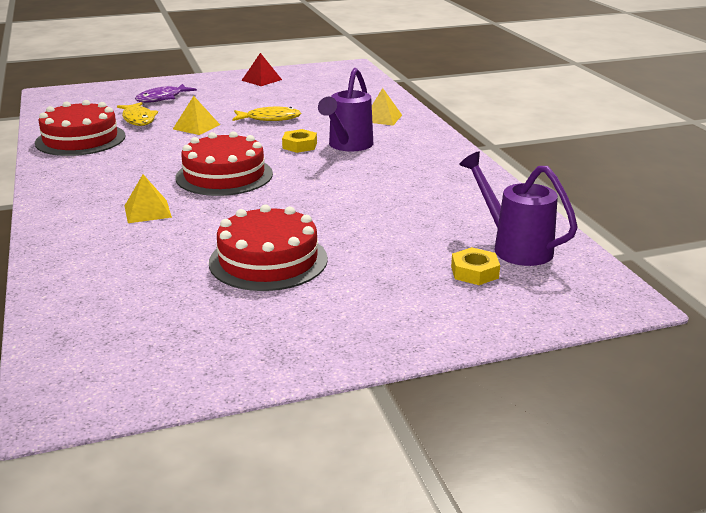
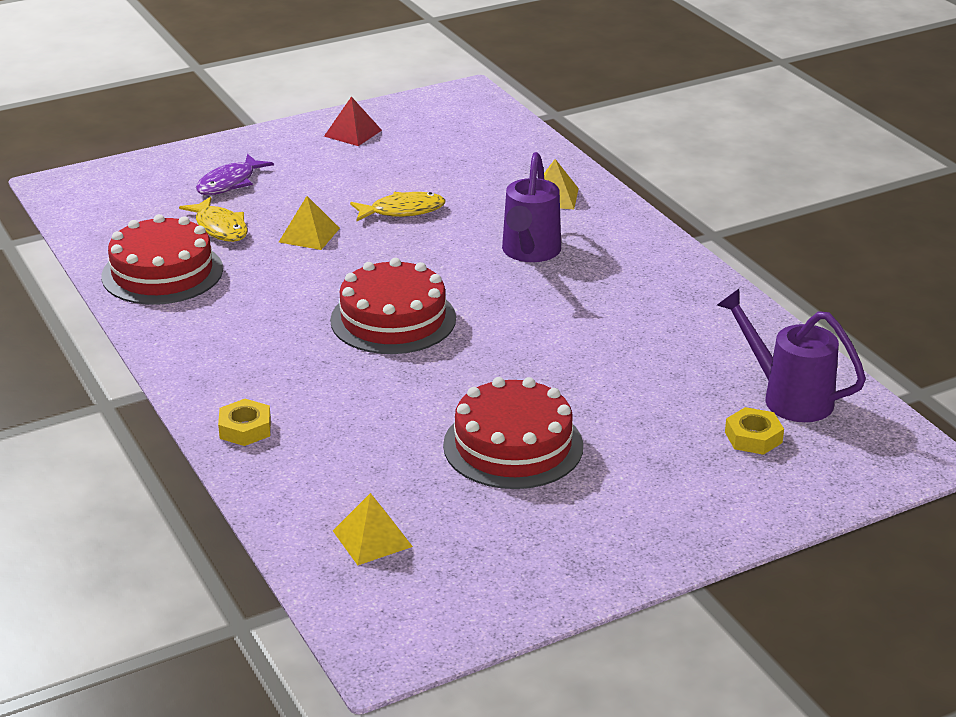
camera: 10 degrees left, 5 degrees up
(147, 211) = (327, 387): yellow pyramid -> yellow pyramid (372, 538)
(299, 145) = (466, 258): yellow nut -> yellow nut (245, 428)

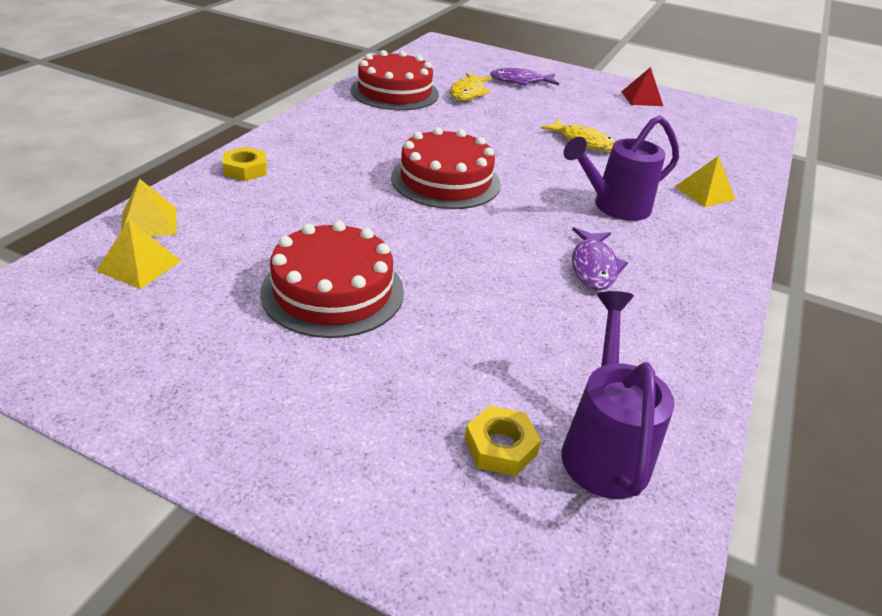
camera: 50 degrees right, 5 degrees up
(309, 235) = (503, 121): yellow pyramid -> yellow pyramid (149, 223)
(602, 306) = (594, 267): none -> purple fish

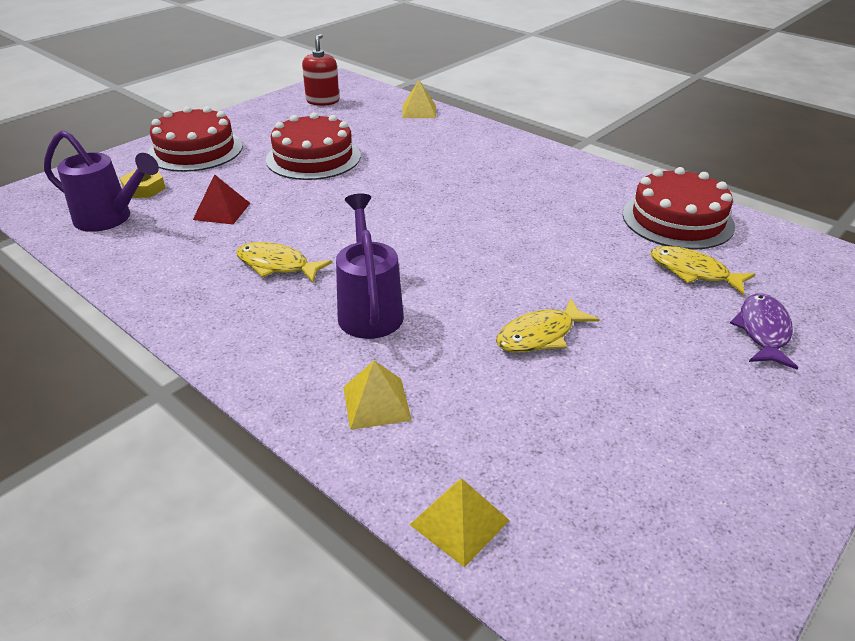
camera: 110 degrees right, 0 degrees up
(90, 325) = (322, 101): none -> red soap dispenser
(139, 265) = (371, 109): yellow pyramid -> yellow pyramid (459, 522)
(245, 169) = (488, 139): yellow nut -> none
(445, 180) = (452, 219): red cake -> red cake (195, 150)
(594, 267) = (277, 265): purple fish -> yellow fish
(642, 98) = (736, 470): red pyramid -> red pyramid (221, 211)

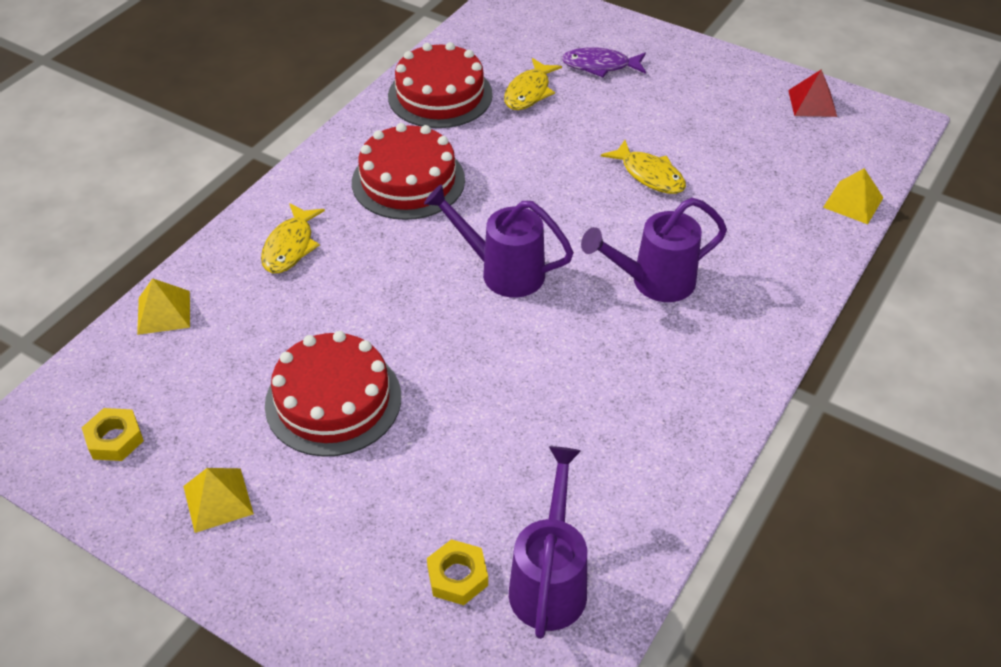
camera: 100 degrees left, 10 degrees up
(195, 150) = (320, 558): red cake -> red cake (408, 181)
(221, 211) = (501, 458): red pyramid -> red pyramid (812, 103)
(277, 265) = (604, 369): yellow fish -> yellow fish (290, 246)
(322, 101) = (115, 439): red soap dispenser -> yellow nut
(376, 403) = (769, 257): yellow pyramid -> yellow pyramid (218, 500)
(414, 230) = (503, 271): none -> purple watering can

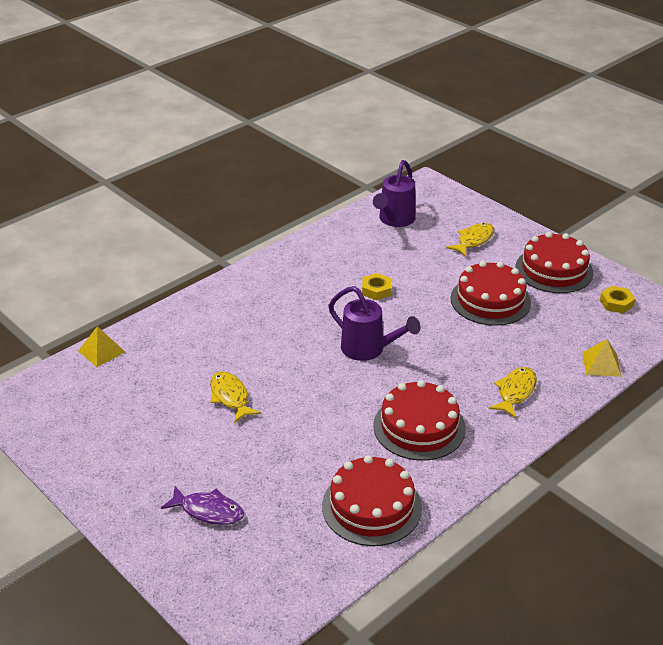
camera: 165 degrees left, 10 degrees down
(218, 500) = (554, 270): yellow pyramid -> red cake
(457, 576) = (436, 227): yellow nut -> yellow nut (376, 290)
(529, 92) = (288, 493): yellow fish -> yellow fish (473, 240)
(654, 282) = (273, 327): purple watering can -> none
(812, 103) = (54, 434): red pyramid -> none

